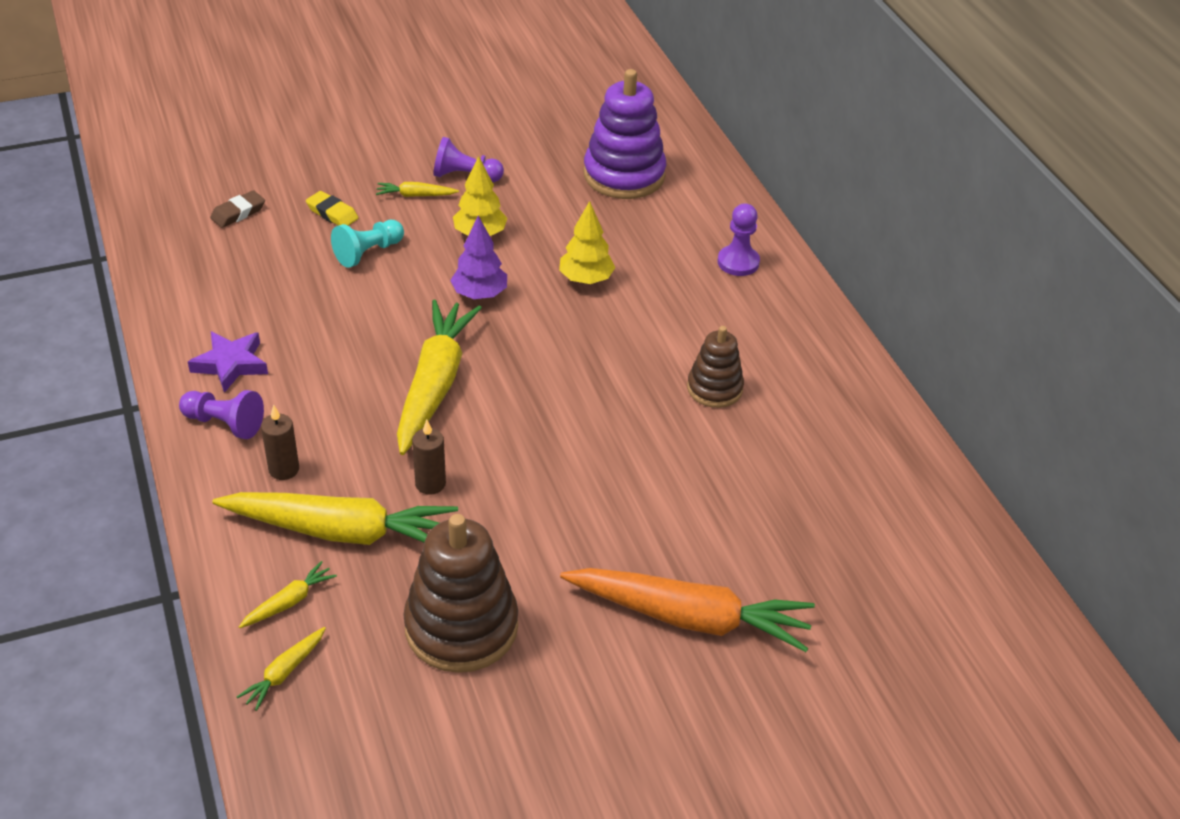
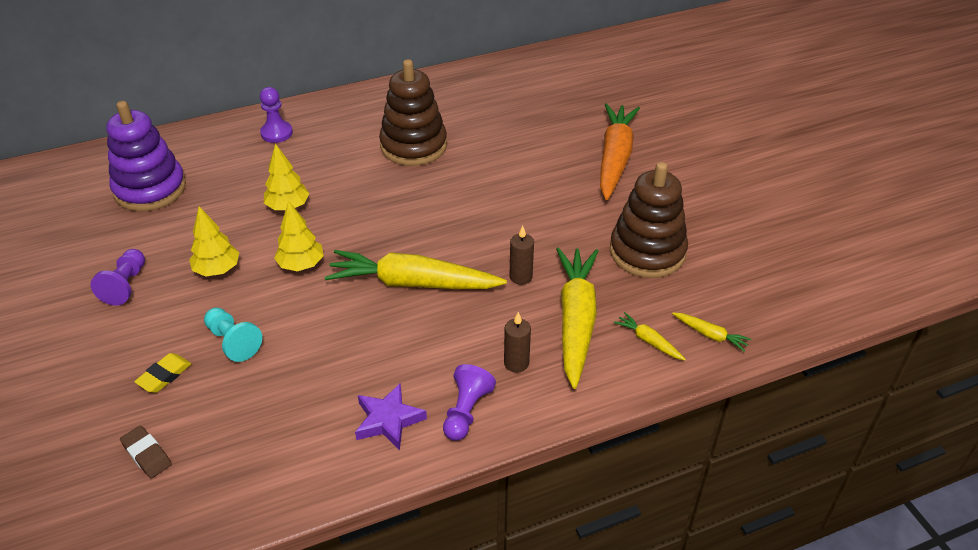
camera: 90 degrees left, 0 degrees up
(415, 195) = (148, 317): yellow carrot -> none
(480, 294) = (301, 265): purple tree -> yellow tree
(714, 388) = (413, 146): brown stacking toy -> brown stacking toy, size x1.72

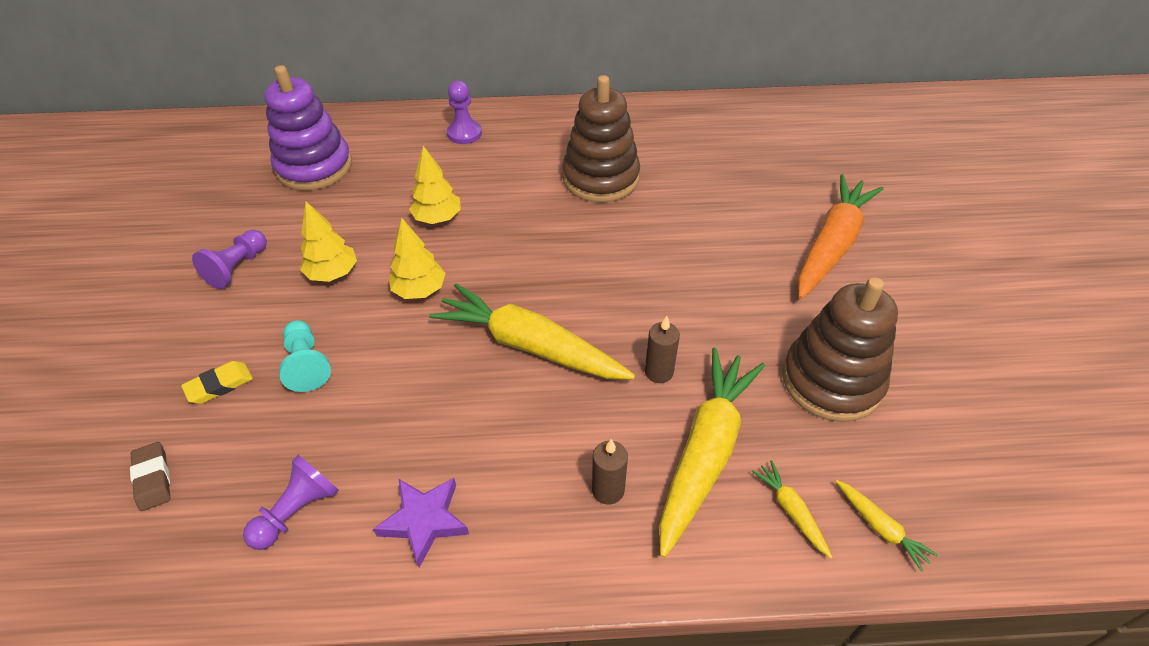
camera: 20 degrees right, 5 degrees up
(466, 411) = (520, 540): purple pawn -> purple pawn (297, 511)

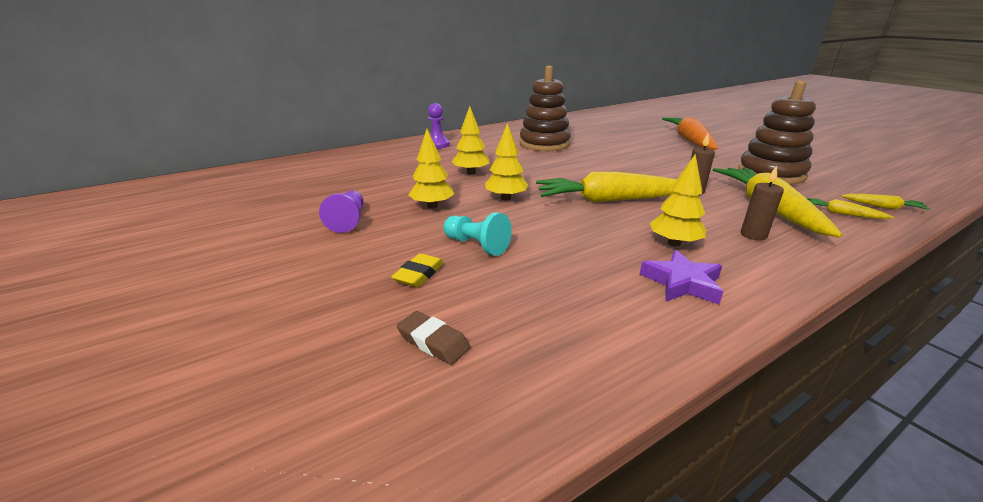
camera: 30 degrees left, 20 degrees down
(297, 511) = (588, 312): purple pawn -> none
(314, 167) = (348, 172): purple stacking toy -> none
(498, 458) = (674, 243): none -> yellow tree

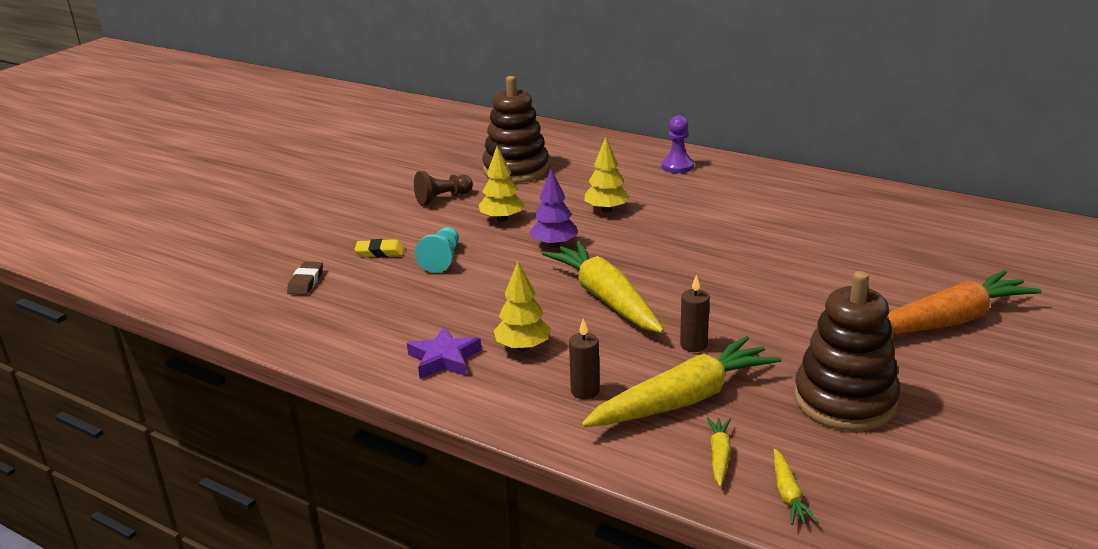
camera: 65 degrees right, 0 degrees up
(348, 220) = (442, 198): purple pawn -> brown pawn
(506, 198) = (554, 245): yellow tree -> purple tree
(544, 144) = (767, 221): brown stacking toy -> brown stacking toy (516, 169)

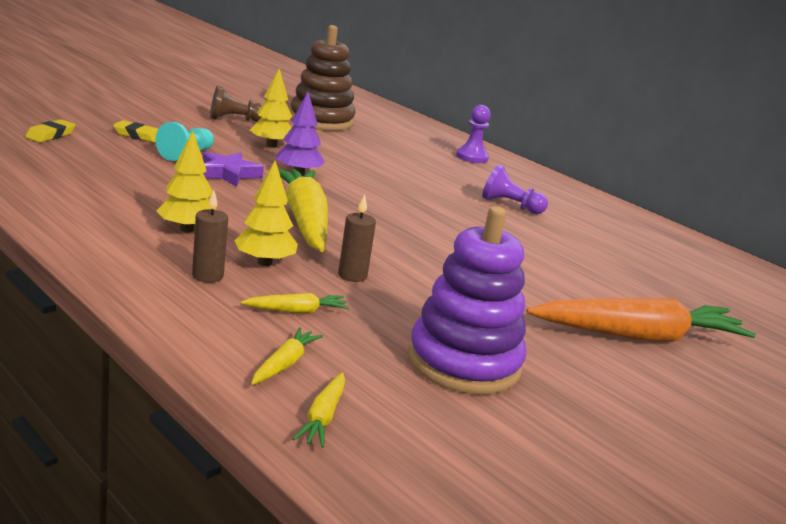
camera: 10 degrees right, 5 degrees down
(306, 282) = (50, 135): brown eraser -> yellow eraser
(444, 359) = (105, 215): purple star -> purple star (228, 174)
(606, 210) = (373, 166): yellow tree -> yellow tree (264, 262)
(683, 400) = (296, 311): yellow carrot -> yellow carrot, size x0.43
(752, 214) = (510, 205): none -> purple pawn
(845, 400) = (464, 362): brown stacking toy -> purple stacking toy

